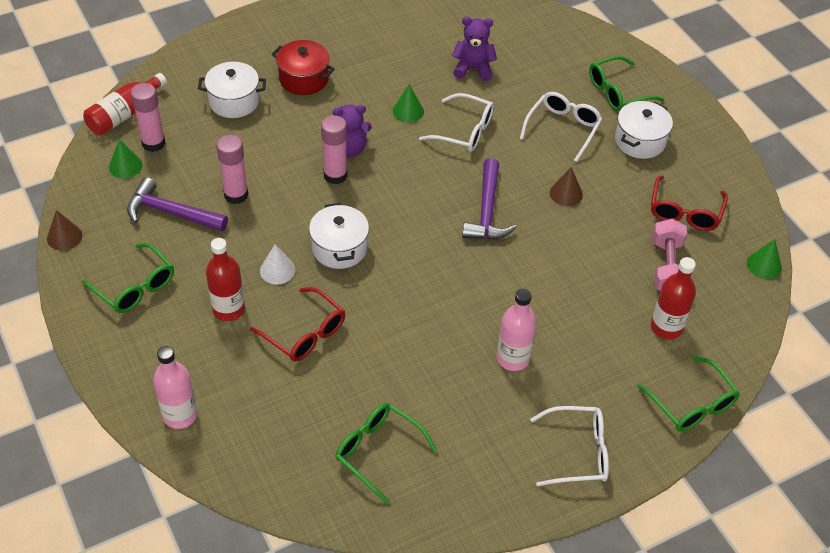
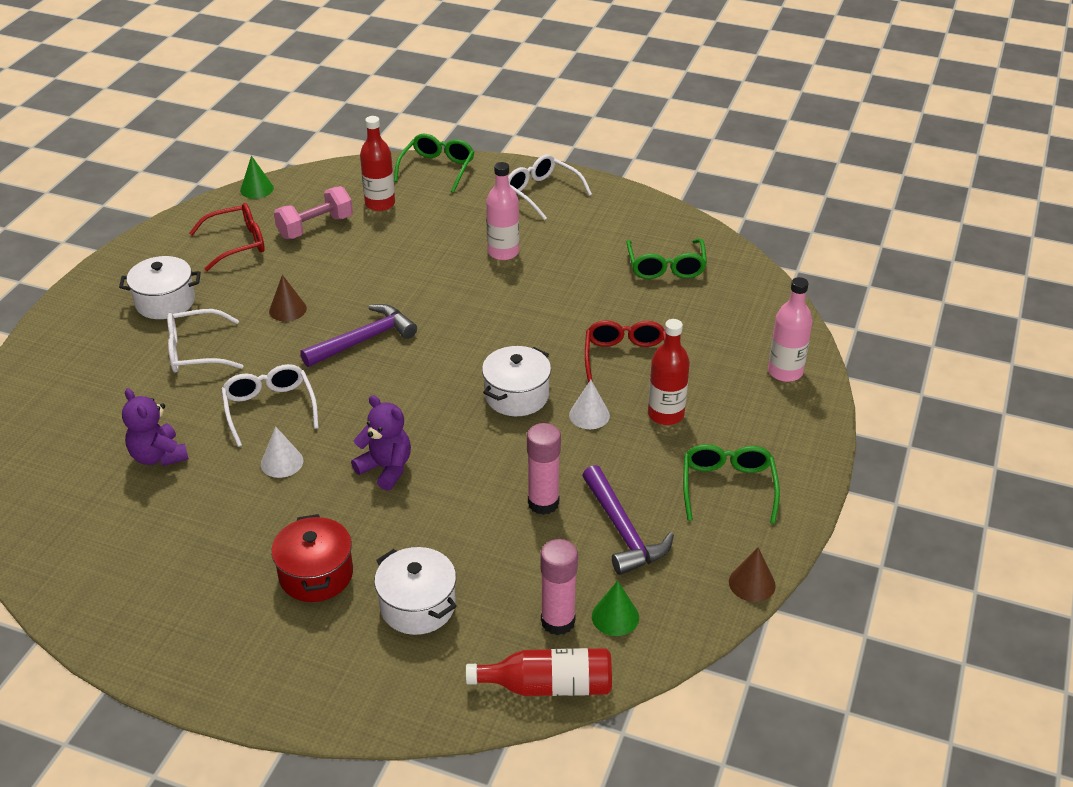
camera: 130 degrees left, 10 degrees down
(335, 175) = (433, 454): pink glue stick -> none
(408, 111) = (282, 462): green cone -> white cone
(618, 91) = (99, 345): green glasses -> none

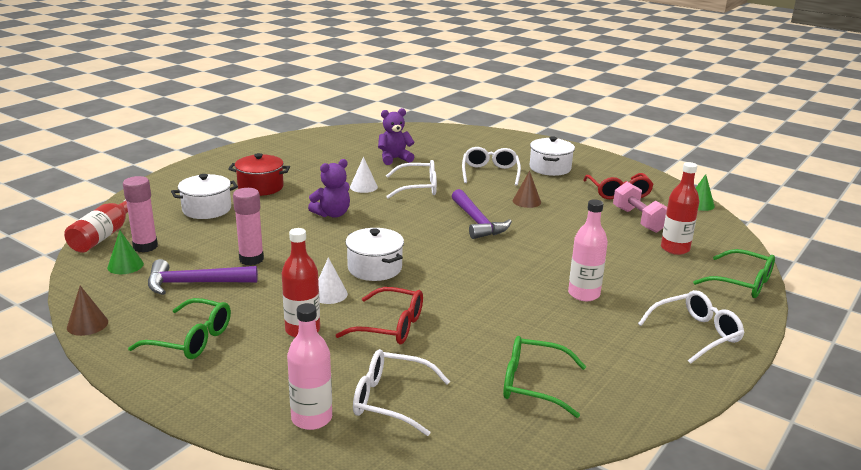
camera: 105 degrees right, 15 degrees down
(734, 335) = (391, 400): none -> white glasses

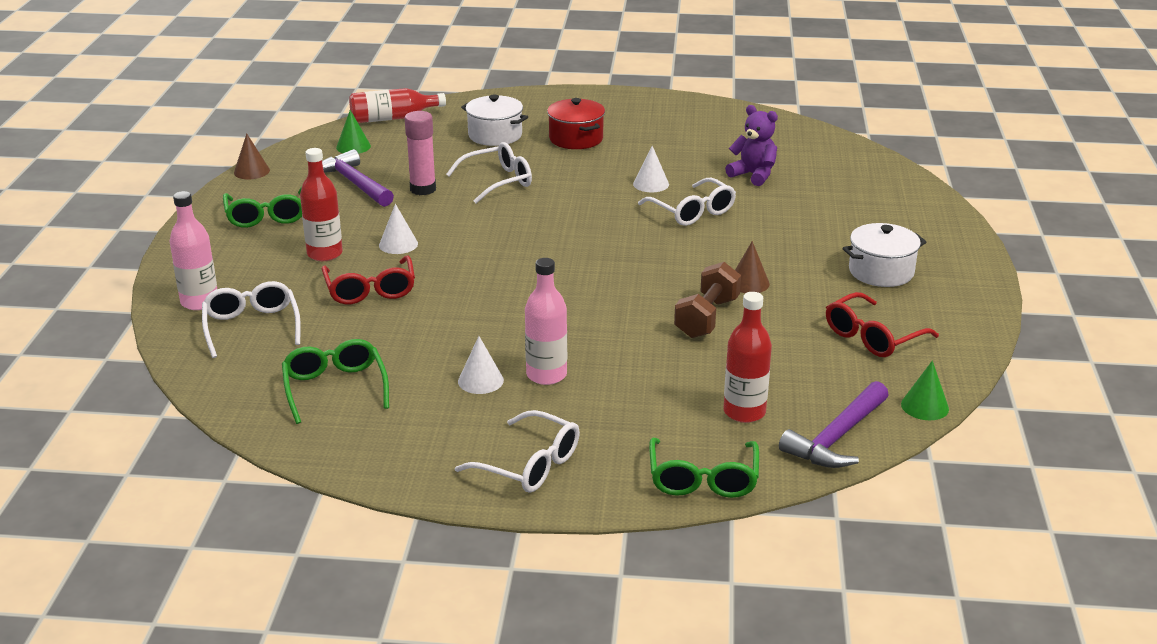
camera: 60 degrees right, 5 degrees up
(145, 247) = (394, 140): pink glue stick -> none
(332, 214) = (562, 191): purple teddy bear -> none
(374, 268) = (472, 248): white pot -> none
(477, 222) = (648, 269): purple hammer -> purple hammer (837, 438)
(490, 173) = (801, 239): white glasses -> white glasses (497, 181)
(556, 225) = (707, 318): none -> brown dumbbell
(572, 320) = (480, 380): none -> white cone
(639, 220) = (800, 369): pink dumbbell -> none

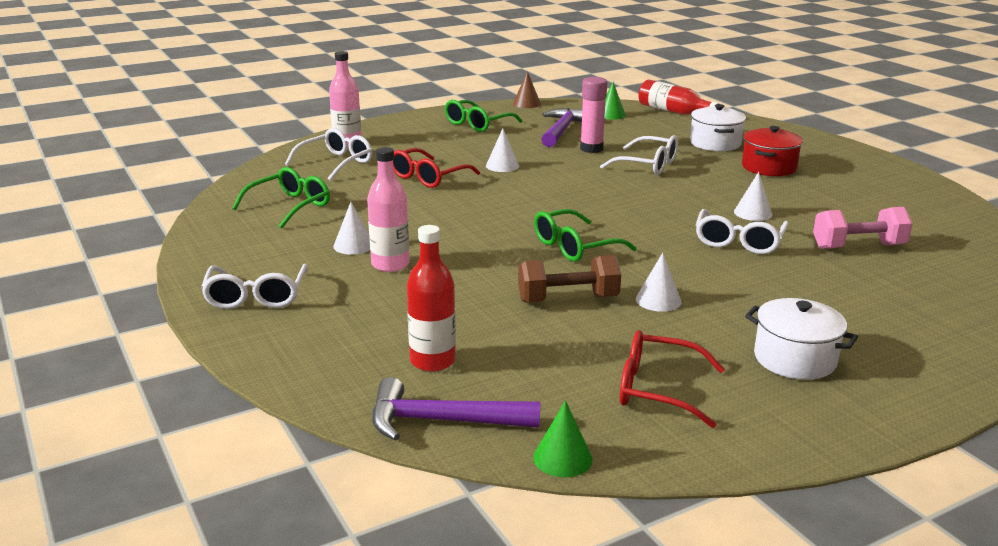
camera: 55 degrees right, 5 degrees down
(325, 254) = (455, 152): red bottle -> none
(703, 478) = (304, 372): green glasses -> green glasses (575, 246)
(749, 283) = (658, 300): brown cone -> white cone
(753, 175) = (858, 246): purple teddy bear -> pink dumbbell

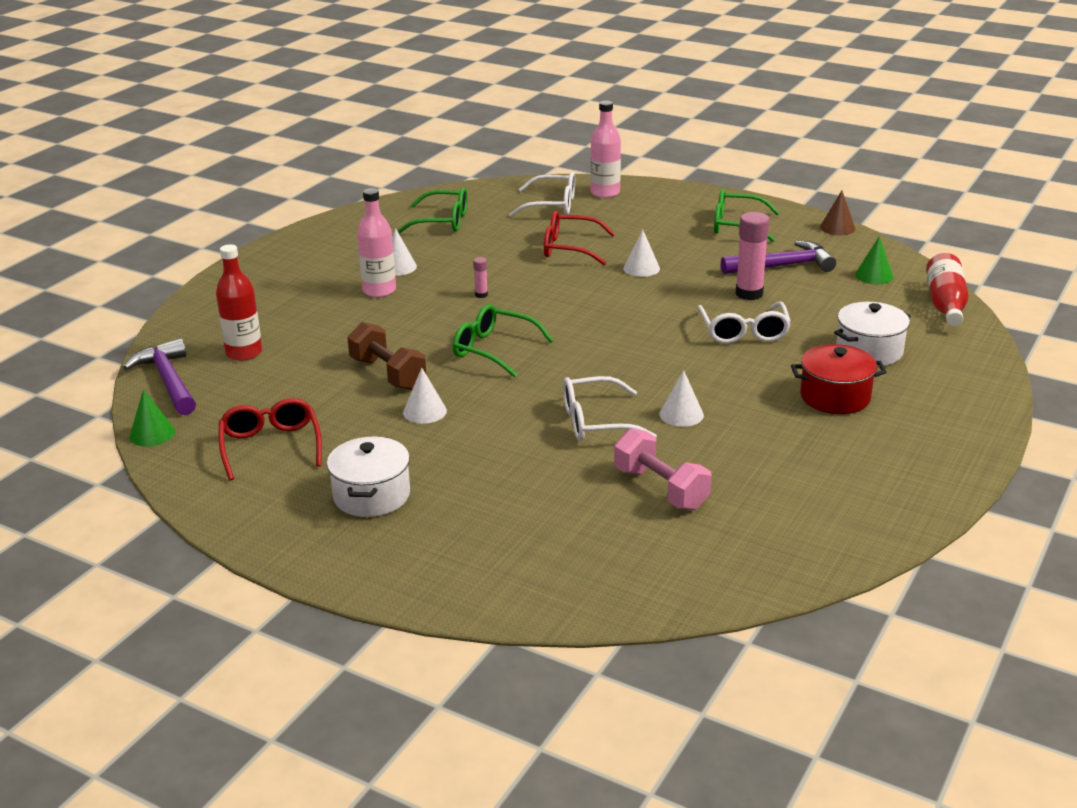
camera: 60 degrees right, 5 degrees up
(256, 296) = (284, 266): white glasses -> none
(464, 227) = (481, 295): none -> pink glue stick

